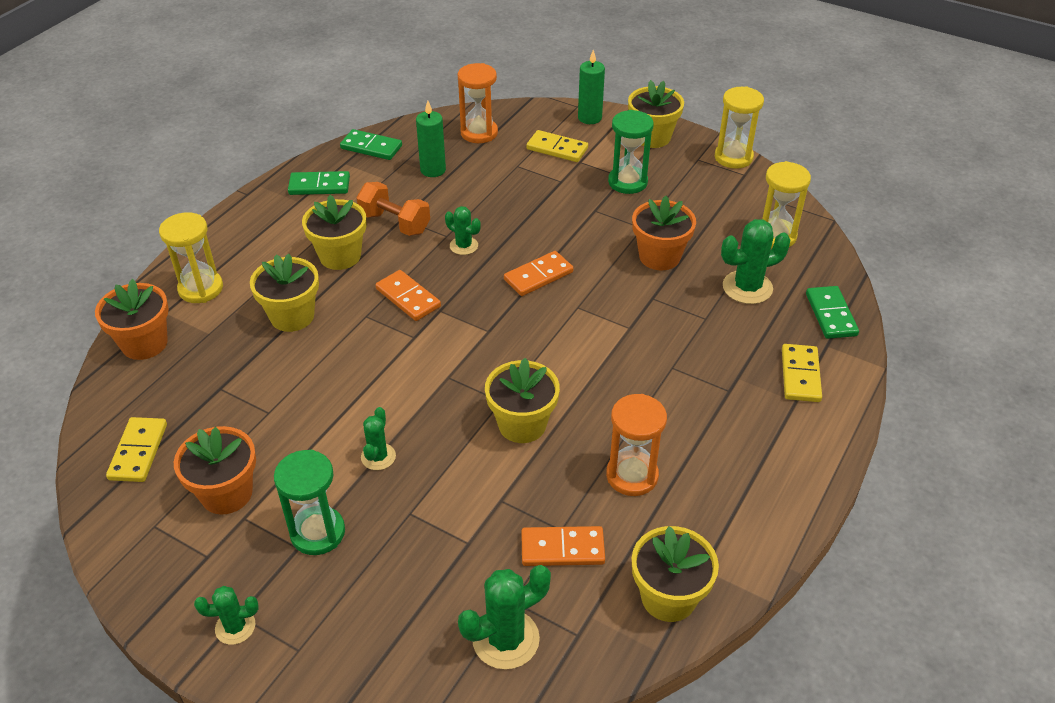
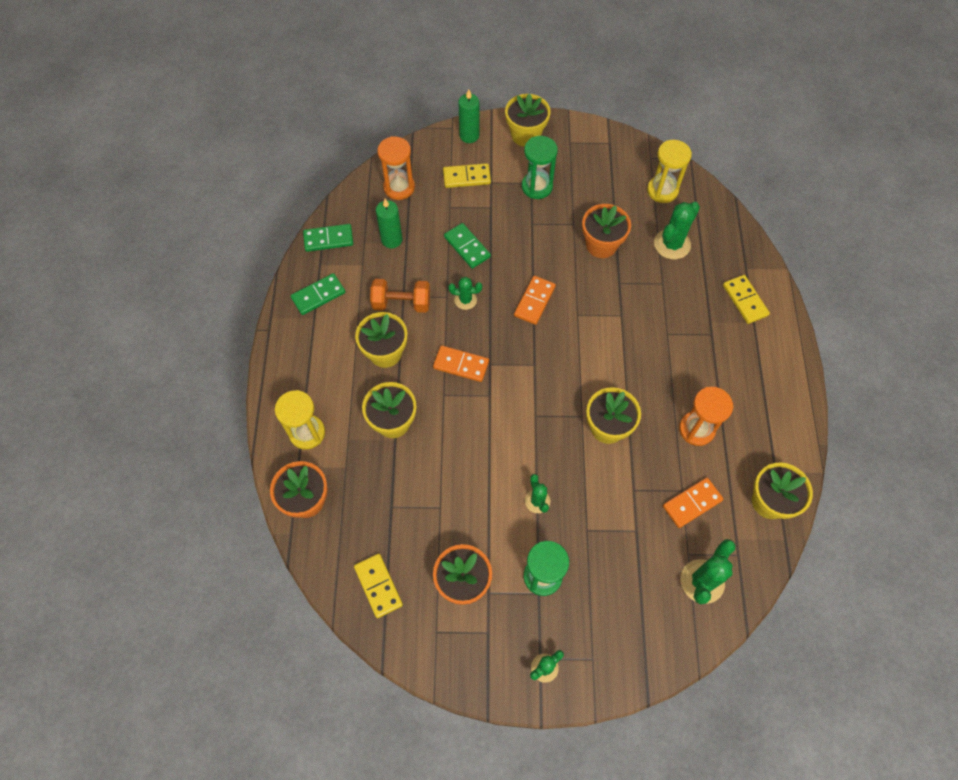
camera: 30 degrees left, 20 degrees up
(733, 157) = (592, 130): yellow hourglass -> none
(831, 315) = (734, 242): green domino -> green domino (467, 247)

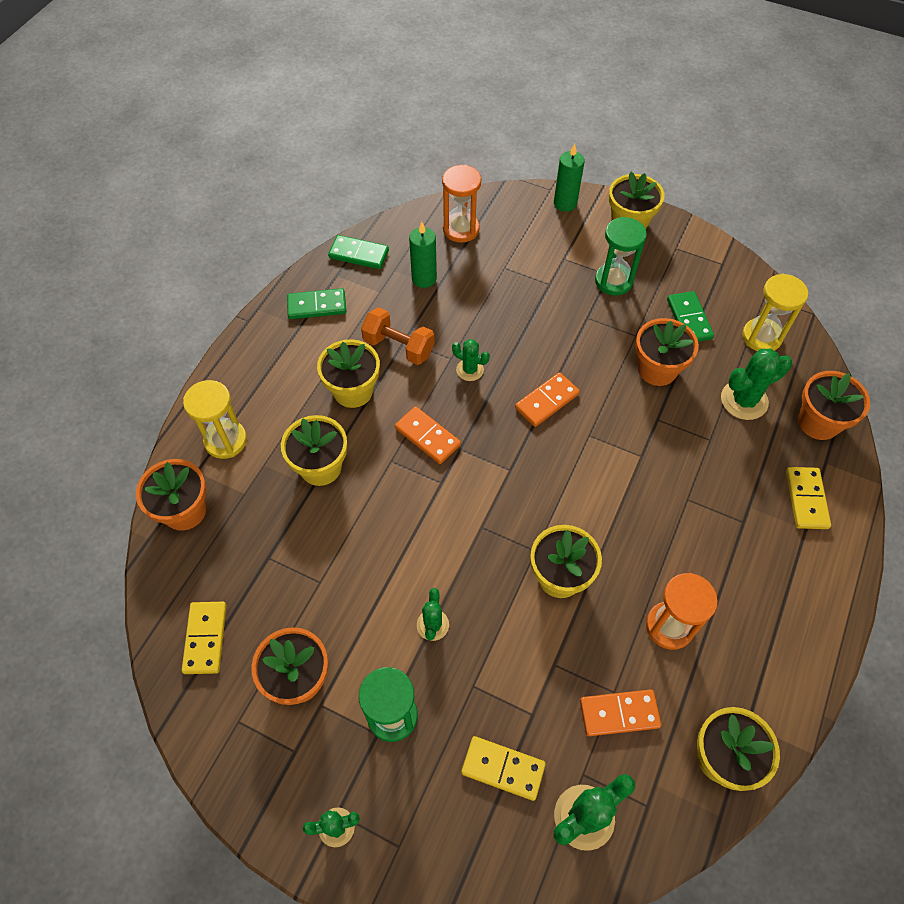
camera: 25 degrees right, 5 degrees down
(466, 177) = (539, 244): yellow domino -> yellow domino (503, 768)
(467, 247) = (501, 315): green domino -> green domino (689, 319)
(728, 240) = (818, 422): none -> orange flower pot

